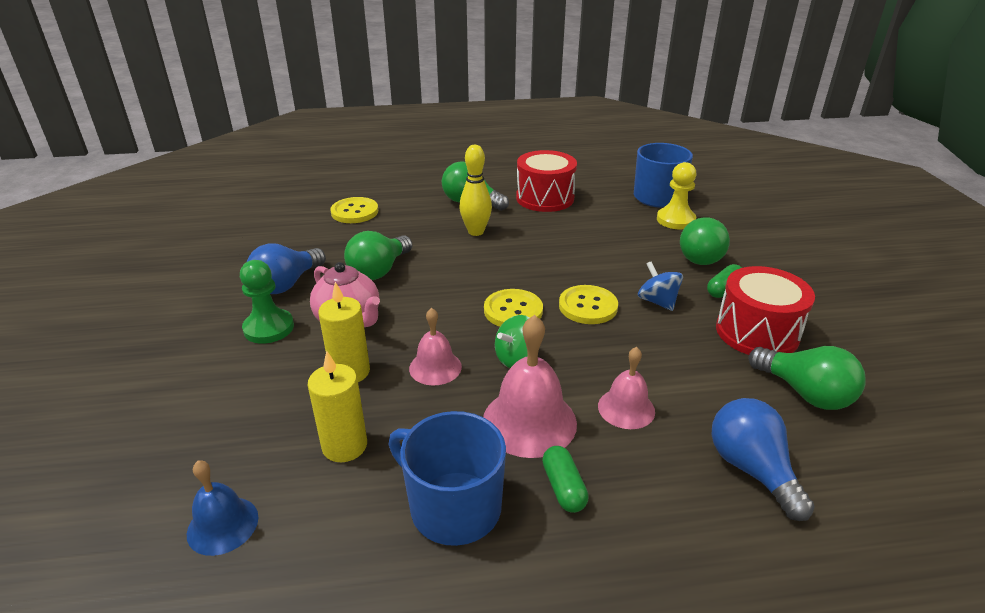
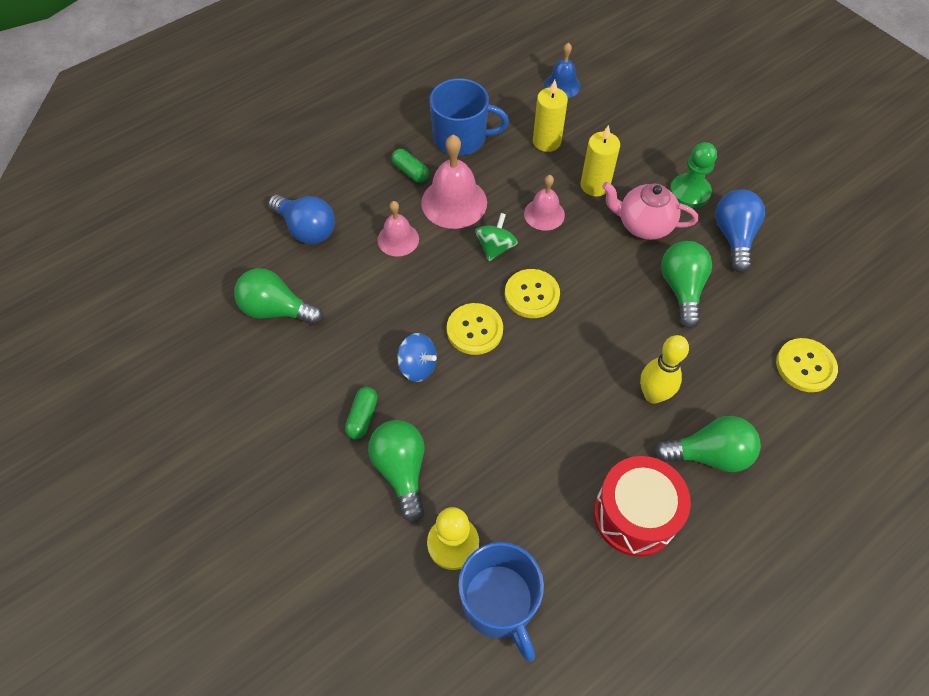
camera: 150 degrees right, 25 degrees up
(757, 332) = (321, 364): red drum -> none

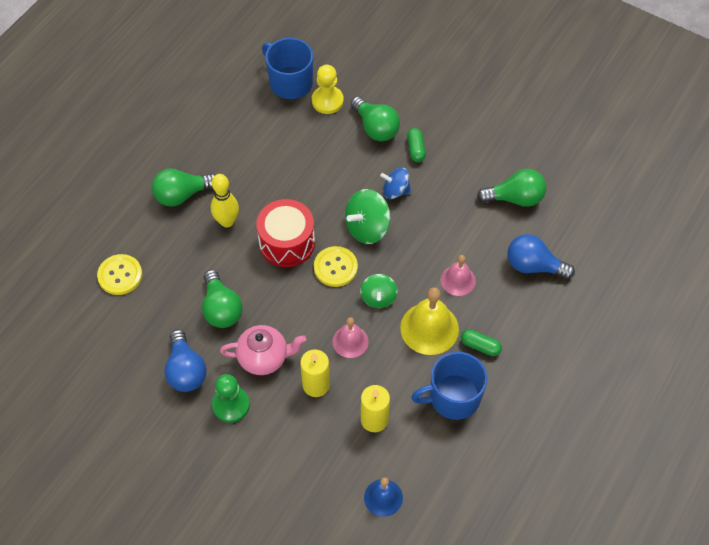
camera: 160 degrees right, 0 degrees up
(454, 202) = (429, 328): pink bell -> yellow bell
(474, 330) = (367, 228): yellow button -> green spinning top
(634, 515) = (223, 146): red drum -> red drum (287, 243)

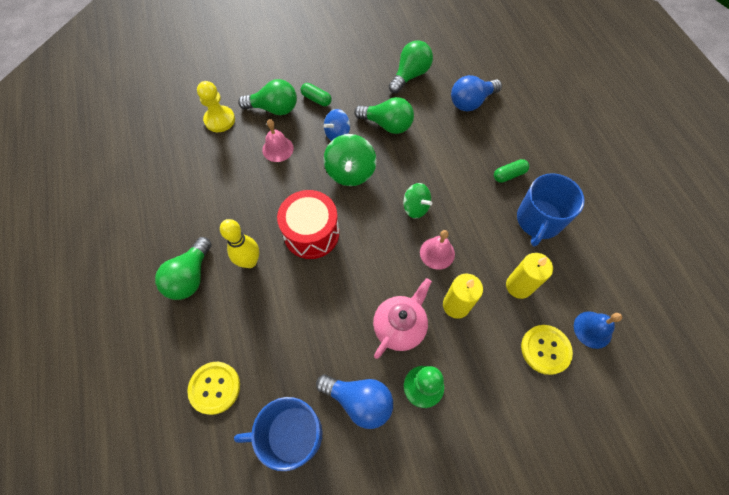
camera: 50 degrees left, 5 degrees up
(221, 308) = (325, 326): green light bulb -> green light bulb (387, 125)
(290, 82) = (177, 130): blue mug -> blue mug (292, 434)
(335, 267) = (364, 216): yellow button -> yellow button (545, 350)
(429, 328) = (469, 194): yellow bell -> none
(458, 280) = (444, 150): pink bell -> pink bell (278, 149)

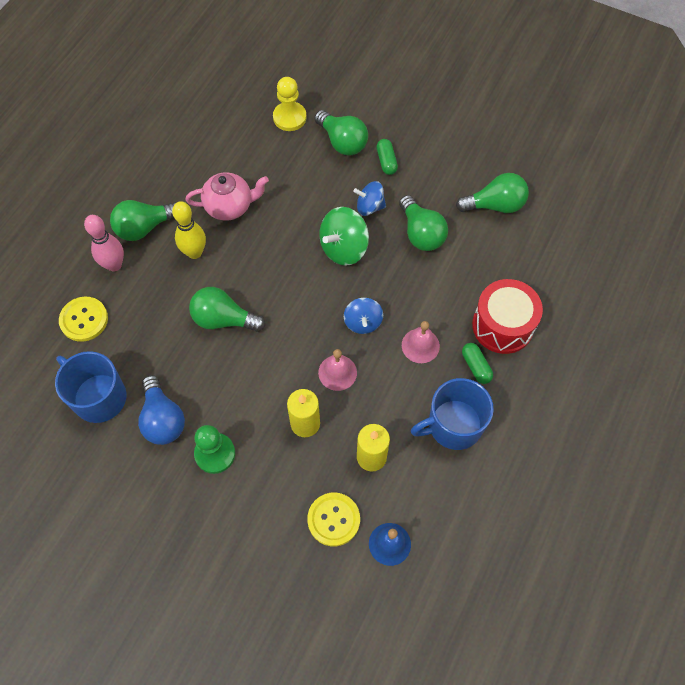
camera: 45 degrees right, 0 degrees up
(195, 324) = (114, 265): none -> pink bowling pin
(278, 149) = (308, 180): pink bell -> pink bell (420, 345)
(311, 233) = (260, 270): red drum -> red drum (502, 325)
(323, 288) = (223, 319): none -> green light bulb
(400, 326) = (247, 398): pink teapot -> pink teapot (230, 206)
(415, 207) = (363, 322): green spinning top -> blue spinning top
(471, 102) = (522, 275): blue light bulb -> none
(509, 175) = (476, 366): green capsule -> green capsule turned 45 degrees clockwise

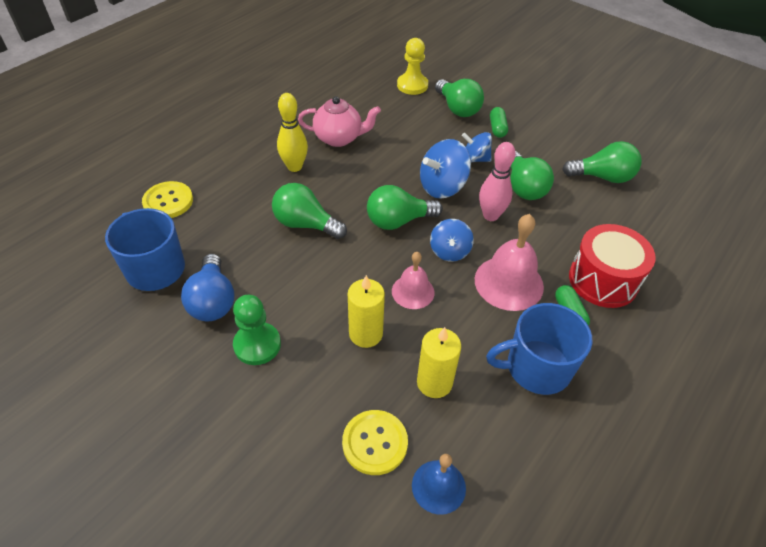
camera: 10 degrees right, 15 degrees down
(114, 265) = (215, 164): pink bowling pin -> pink bowling pin (490, 215)
(144, 227) = (254, 141): green light bulb -> green light bulb (398, 221)
(344, 248) = (442, 186): green spinning top -> blue spinning top
(420, 345) = (509, 282): pink bell -> pink bell, size x1.63

